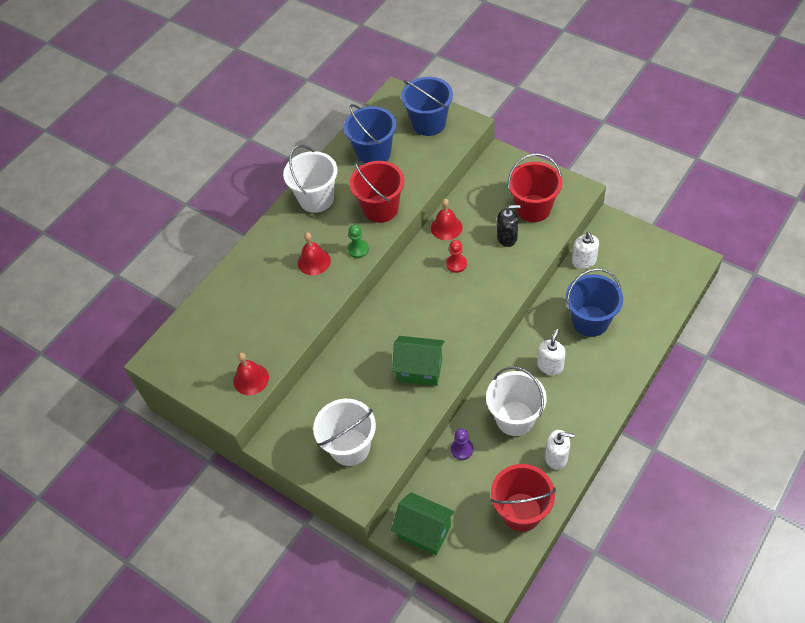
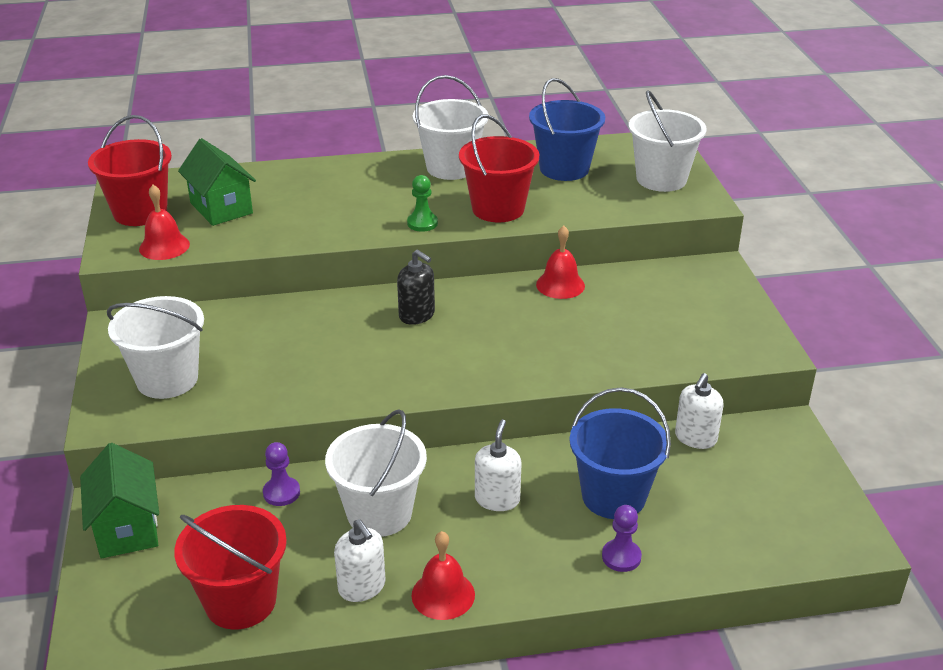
camera: 40 degrees right, 20 degrees down
(314, 261) = (367, 206): red bell -> red bell (443, 594)
(420, 369) = (335, 372): green house -> green house (221, 208)
(429, 123) = (661, 179): blue bucket -> white bucket
(456, 264) = (520, 318): red pawn -> none
(507, 237) = (614, 334): black soap dispenser -> black soap dispenser (417, 315)
(533, 208) = (686, 330): red bucket -> red bucket (140, 212)
(550, 366) = (497, 499): white soap dispenser -> white soap dispenser turned 60 degrees counterclockwise
(628, 347) = (621, 557): none -> purple pawn

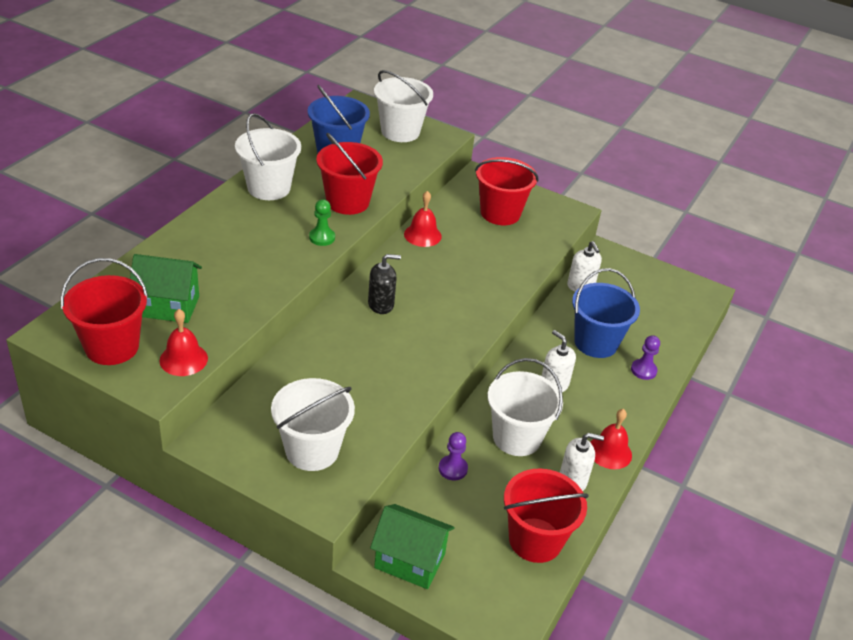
camera: 55 degrees left, 5 degrees up
(679, 309) = (500, 213): none -> red bucket

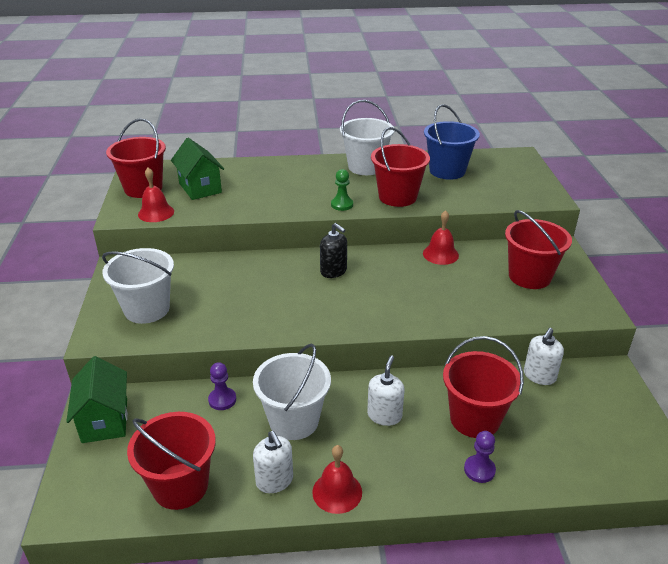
camera: 60 degrees right, 5 degrees down
(400, 132) = (518, 181): white bucket -> none
(595, 342) = (474, 419): blue bucket -> red bucket

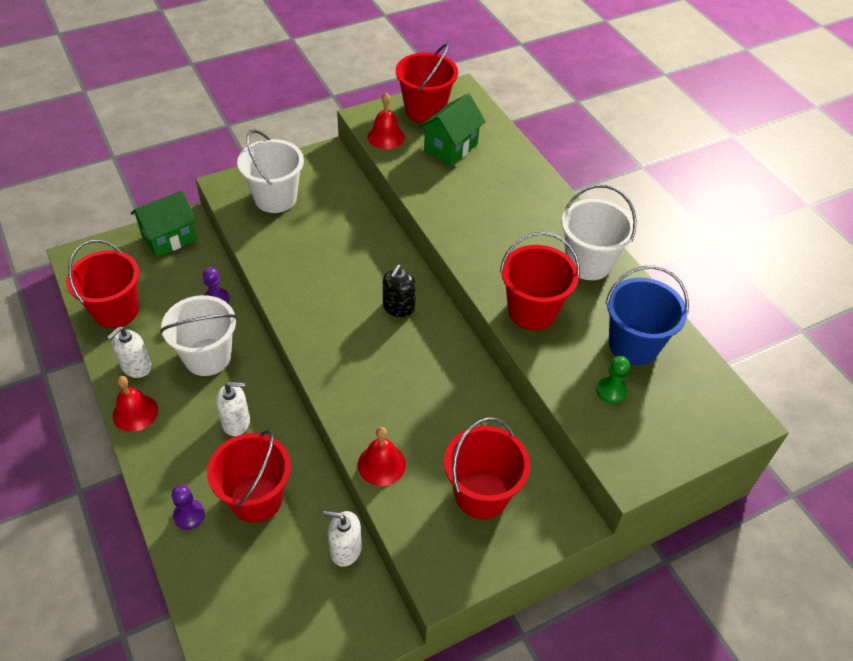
camera: 65 degrees right, 15 degrees up
(342, 205) = (483, 266): green pawn -> green pawn (611, 391)
(440, 254) = (482, 394): red bell -> red bell (381, 464)

